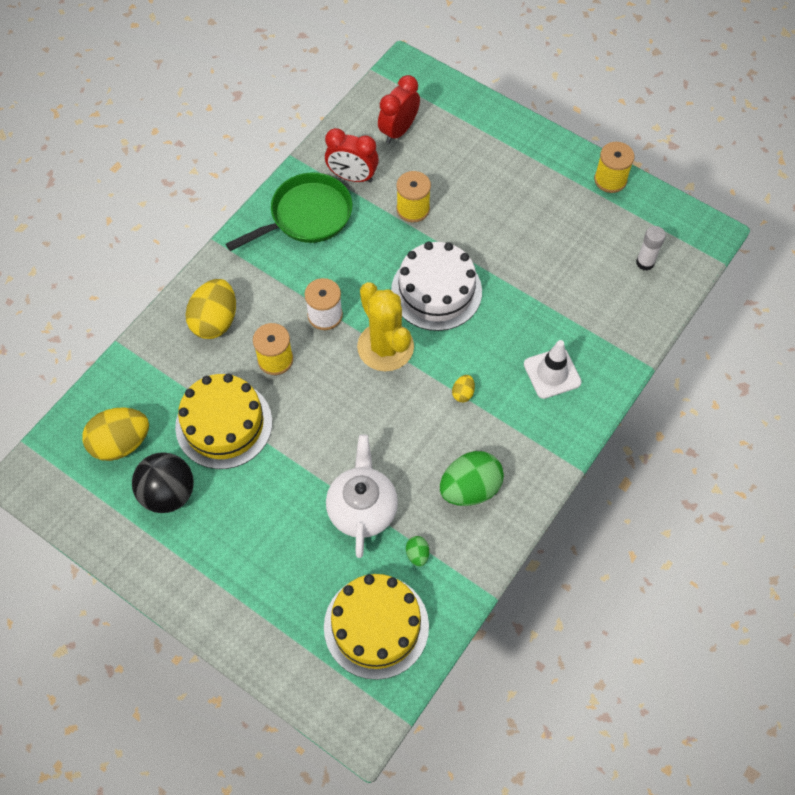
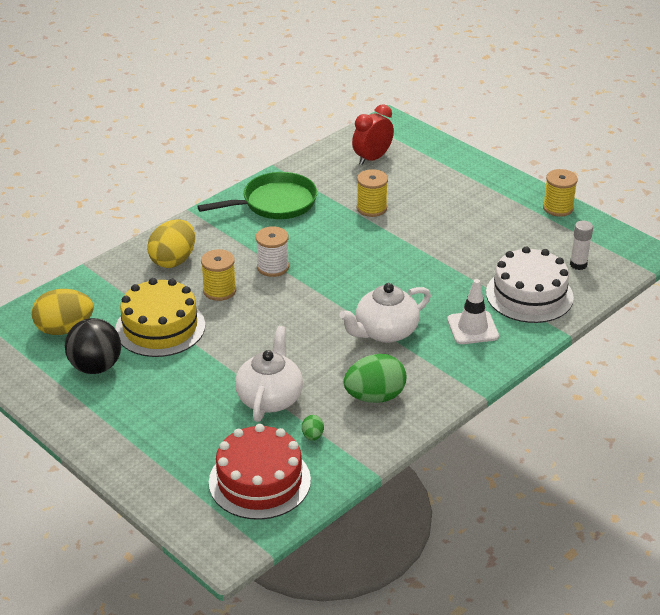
camera: 10 degrees right, 25 degrees down
(352, 177) = (323, 183): red clock -> none
(376, 626) = (259, 481): yellow cake -> red cake
(385, 347) = (322, 293): yellow cactus -> none
(436, 291) = (378, 262): white cake -> white cake (529, 295)
(463, 393) = (385, 332): yellow egg -> white teapot

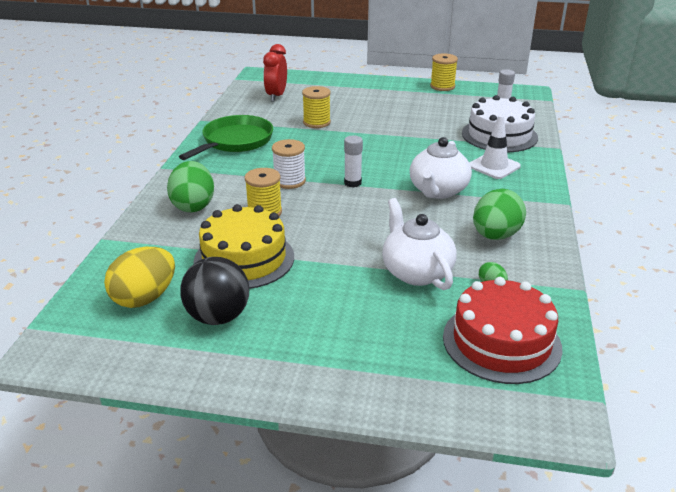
camera: 35 degrees left, 5 degrees down
(173, 260) = (193, 205): yellow egg -> green egg
(322, 291) = (352, 183): none -> white glue stick

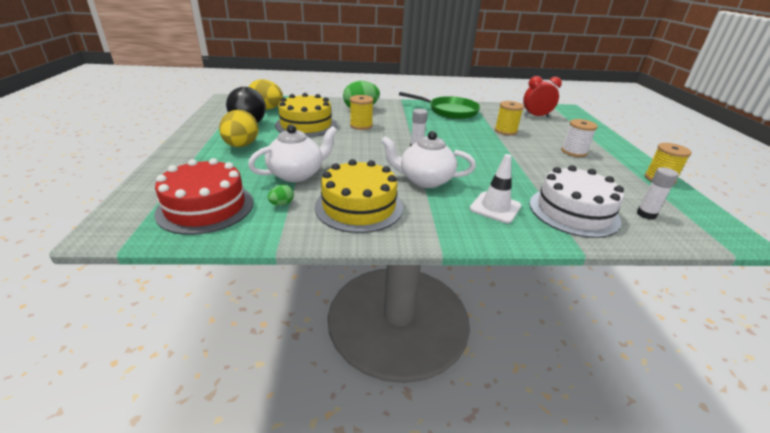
camera: 75 degrees right, 0 degrees up
(289, 181) = (406, 129): white spool -> white spool (574, 152)
(313, 321) = (241, 146): none -> yellow egg
(495, 236) = (359, 206): green egg -> yellow cake

